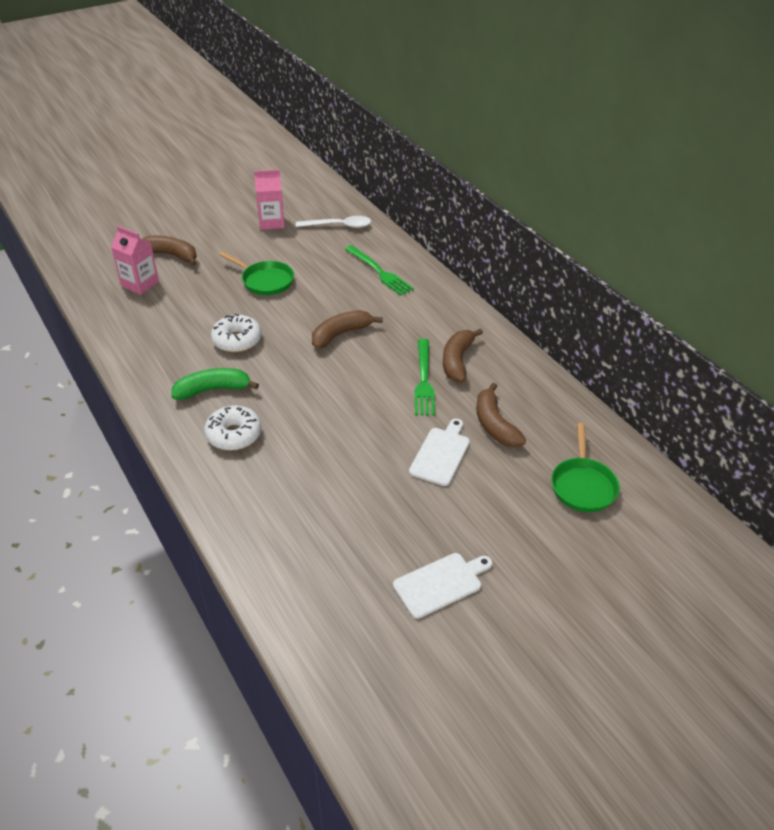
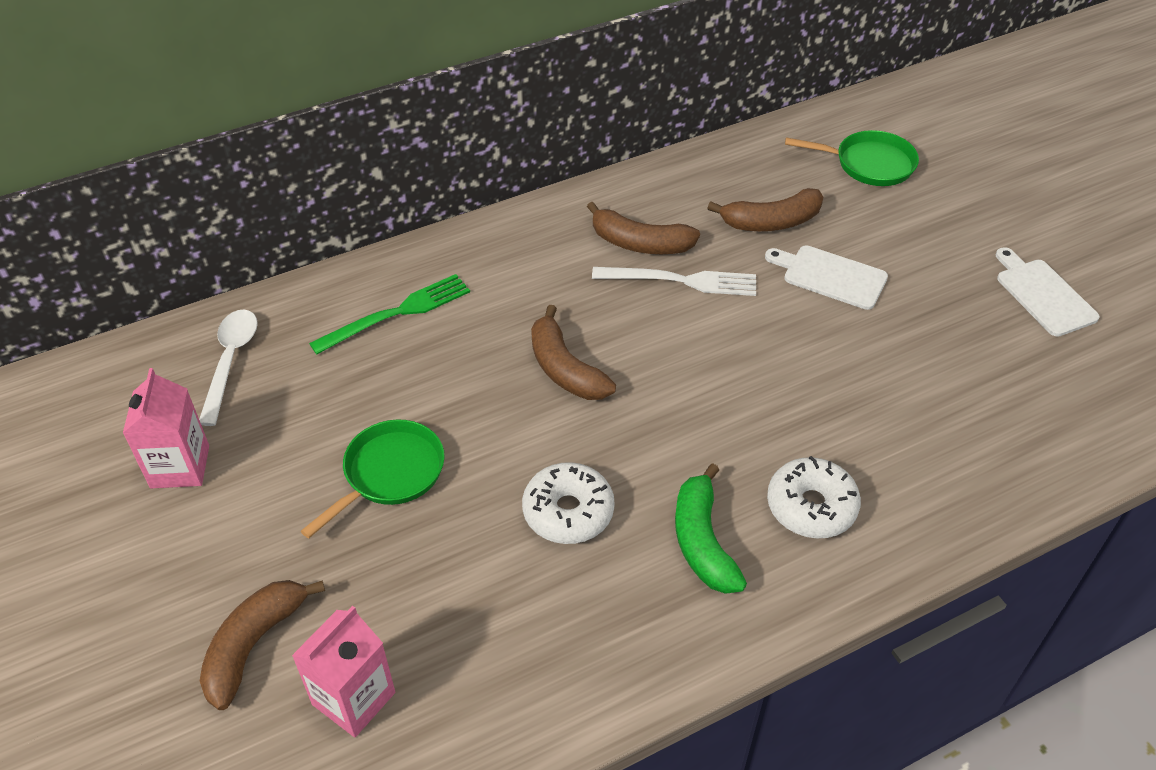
camera: 85 degrees left, 5 degrees up
(424, 380) = (681, 281): green fork -> white fork

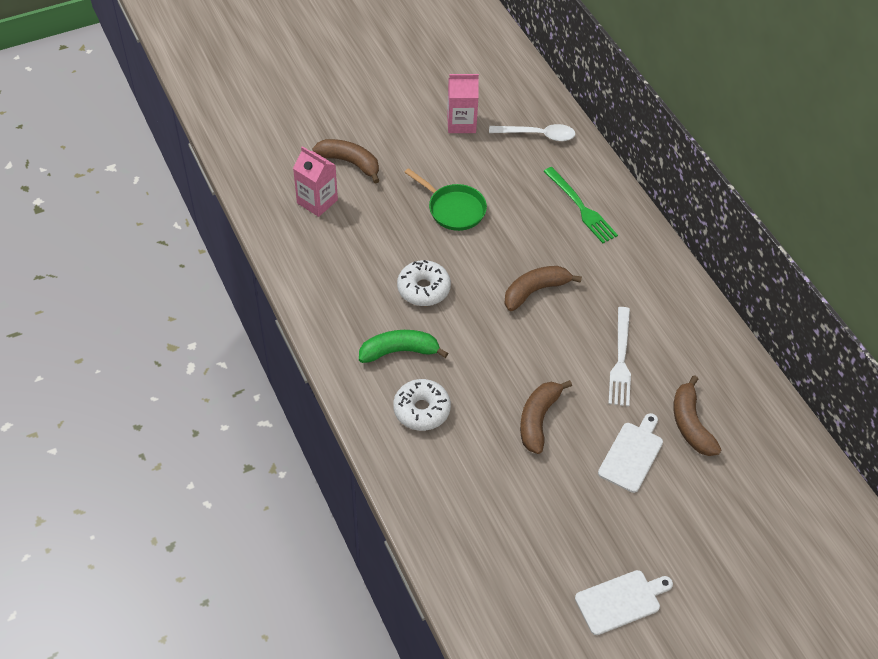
camera: 90 degrees right, 5 degrees up
(640, 243) = (658, 339): brown banana -> brown banana (538, 419)
(869, 164) = (773, 506): green pan -> none

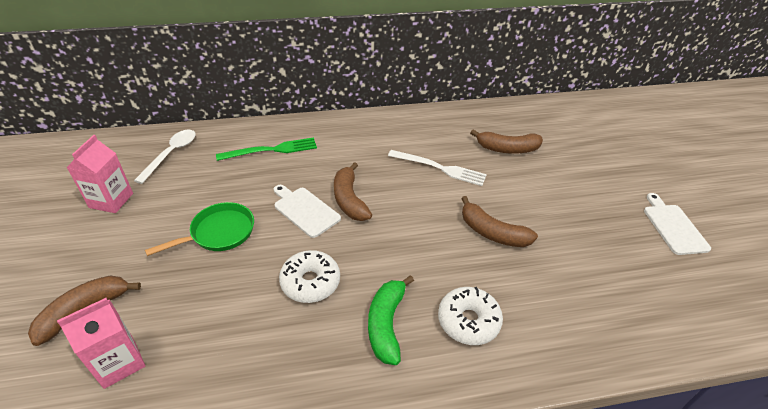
camera: 75 degrees left, 10 degrees down
(632, 454) = (533, 185): white cutting board -> white cutting board (305, 210)

